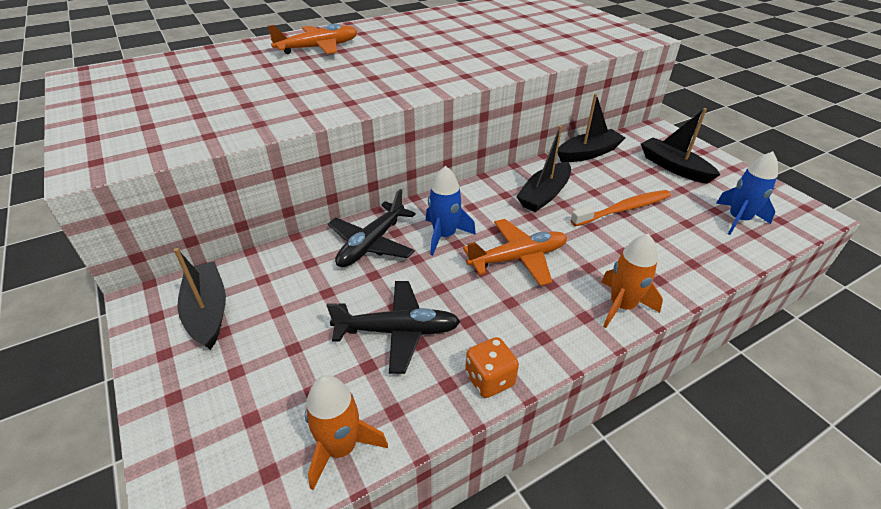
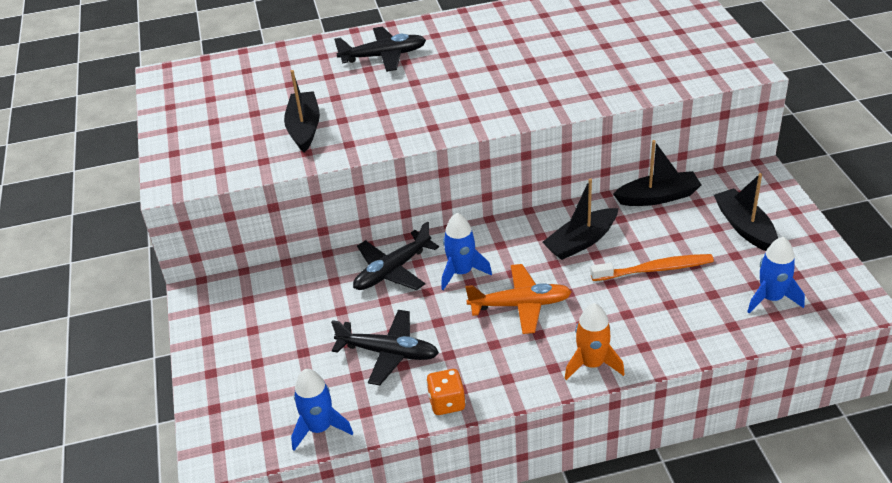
camera: 20 degrees right, 0 degrees up
(207, 311) = (243, 311): black boat -> black boat (304, 128)
(318, 48) = (383, 56): orange plane -> black plane
(341, 447) = (320, 428): orange rocket -> blue rocket

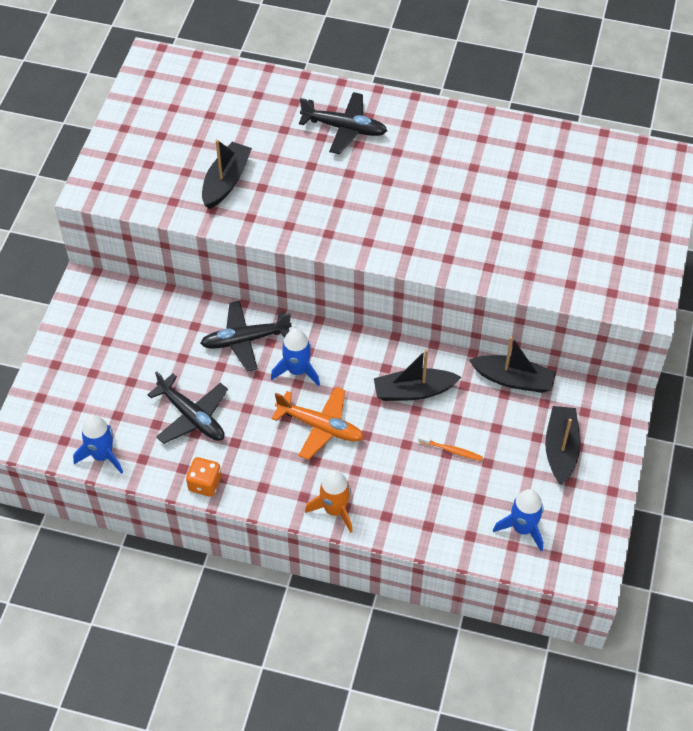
camera: 25 degrees right, 15 degrees up
(654, 269) = (451, 450): orange toothbrush -> orange toothbrush, size x0.57

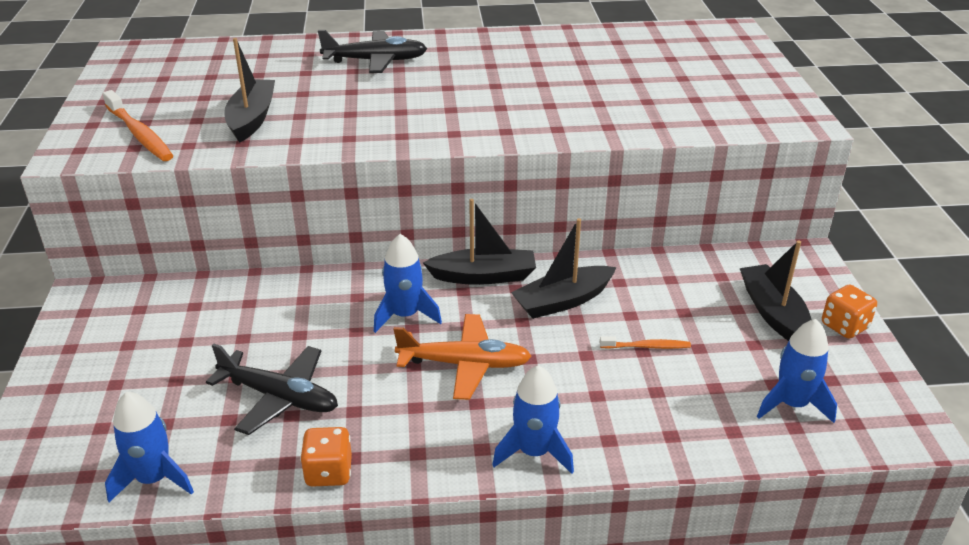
camera: 20 degrees left, 20 degrees down
(142, 178) = (139, 134): none -> orange toothbrush
(245, 340) = (323, 301): black plane -> none
(334, 510) = (534, 452): orange rocket -> blue rocket
(513, 379) = (671, 264): black boat -> black boat (484, 276)
(605, 477) = (844, 326): none -> orange dice

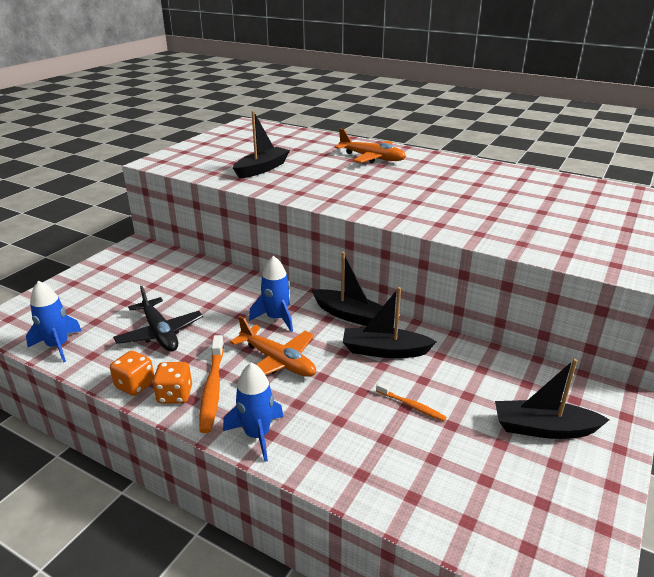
camera: 35 degrees right, 5 degrees down
(139, 134) = (198, 161): orange toothbrush -> orange toothbrush (212, 388)
(376, 61) = (372, 158): black plane -> orange plane
(773, 313) = (543, 428): black boat -> black boat turned 105 degrees counterclockwise
(792, 404) = (484, 503): blue rocket -> none
(844, 326) = (601, 468): orange dice -> orange dice (175, 395)

